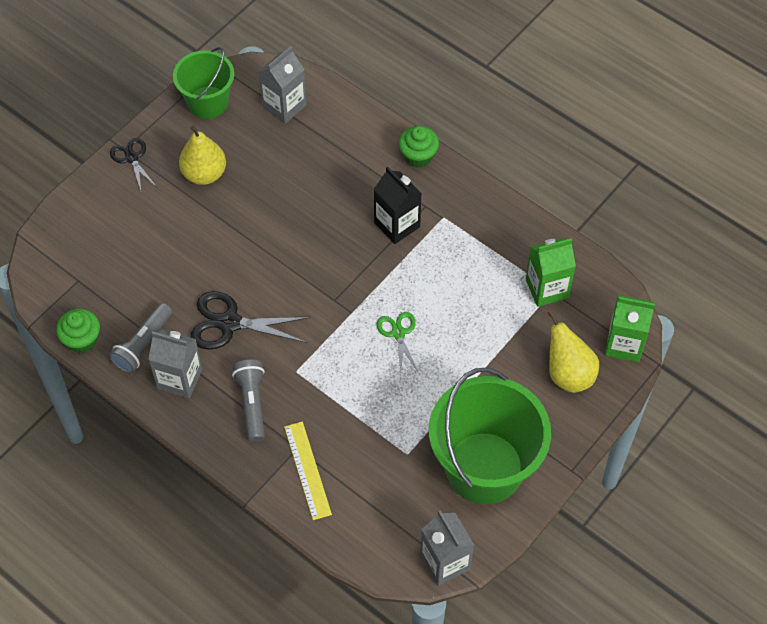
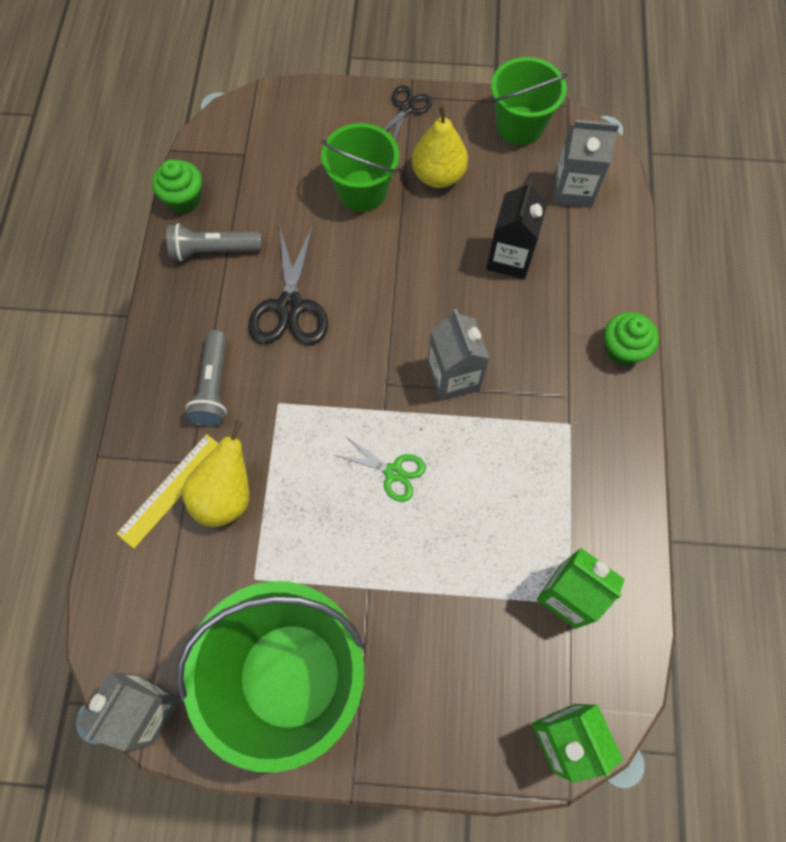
camera: 55 degrees right, 10 degrees up
(175, 226) = (362, 191): none -> green bucket
(179, 379) = (197, 305): grey carton -> grey carton (453, 377)
(229, 323) = (290, 307): black scissors -> black scissors turned 150 degrees counterclockwise
(252, 403) = (214, 387): grey flashlight -> grey flashlight turned 135 degrees clockwise
(397, 225) = (522, 384): black carton -> black carton (509, 258)
(398, 333) = (393, 472): green scissors -> green scissors turned 75 degrees clockwise
(568, 374) = (475, 695): yellow pear -> yellow pear (226, 495)

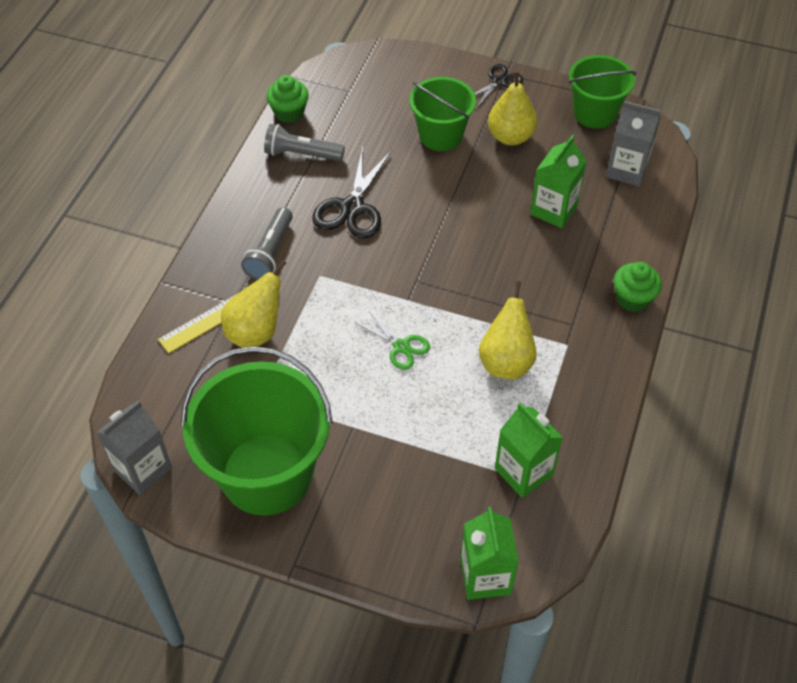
camera: 15 degrees right, 15 degrees down
(453, 377) = (475, 288): grey carton -> none
(509, 258) = (553, 210): black carton -> green carton
(512, 462) = (506, 362): none -> yellow pear

